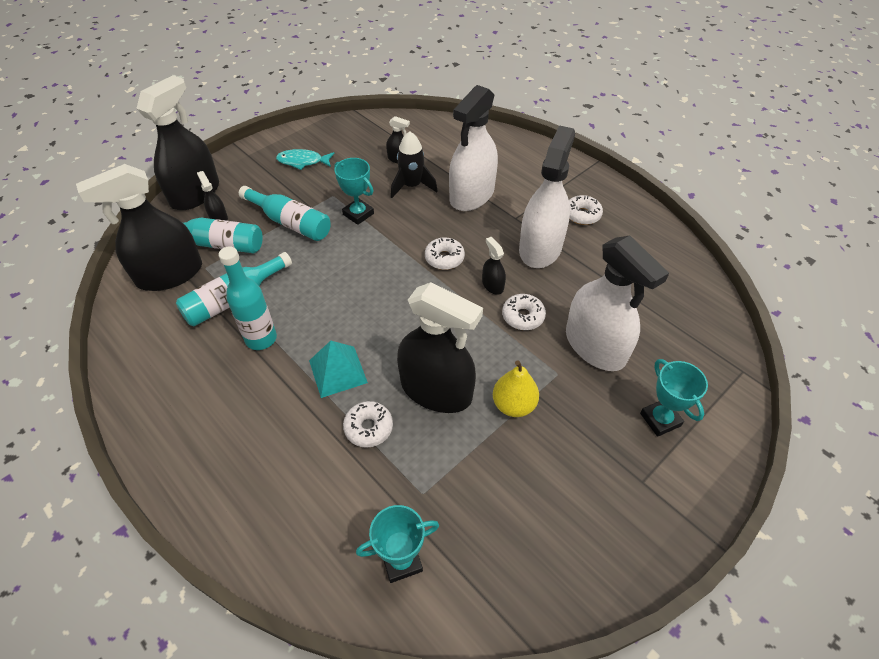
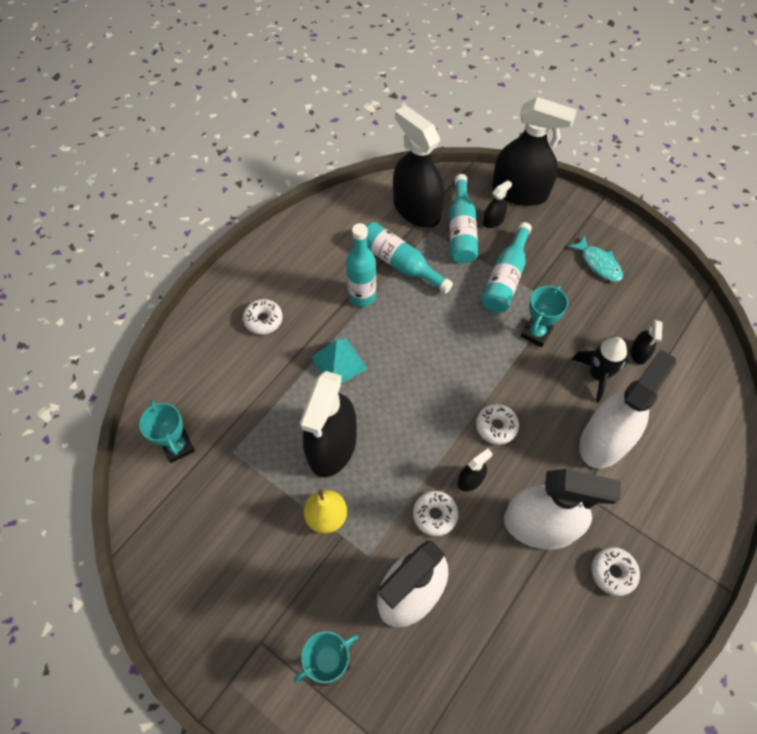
camera: 80 degrees right, 10 degrees up
(303, 161) = (598, 263): turquoise fish -> turquoise fish turned 150 degrees clockwise
(368, 428) = (287, 399): white donut -> white donut (263, 320)
(472, 195) = (604, 440): white spray bottle -> white spray bottle turned 105 degrees clockwise

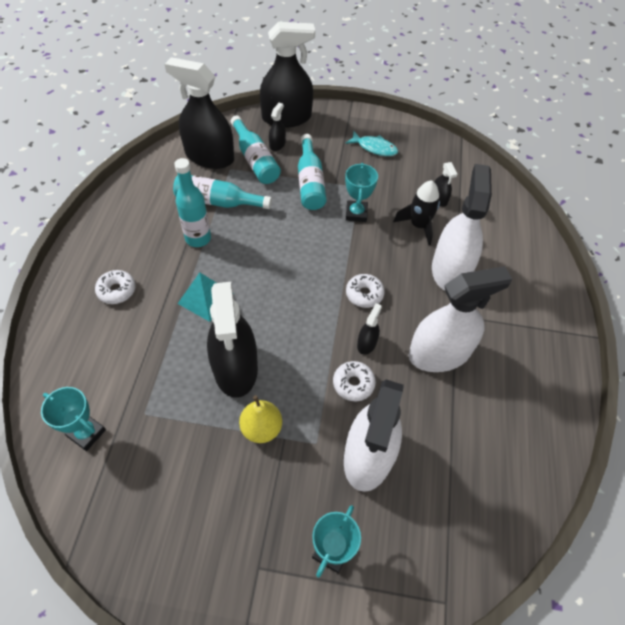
camera: 30 degrees left, 5 degrees down
(613, 572) = (511, 363): white donut -> none

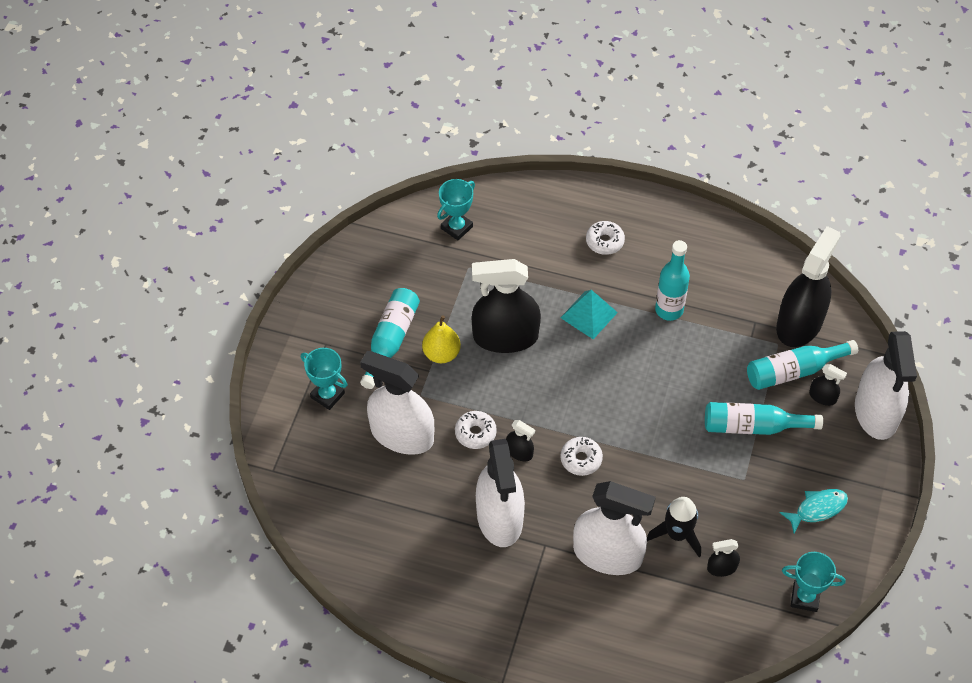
camera: 100 degrees right, 0 degrees up
(218, 201) = (724, 330): turquoise bottle -> turquoise bottle (391, 340)
(286, 117) = (876, 412): black spray bottle -> white spray bottle
(356, 213) = (700, 469): turquoise trophy -> turquoise trophy (805, 597)
(374, 148) = (817, 509): turquoise fish -> turquoise fish turned 150 degrees counterclockwise

